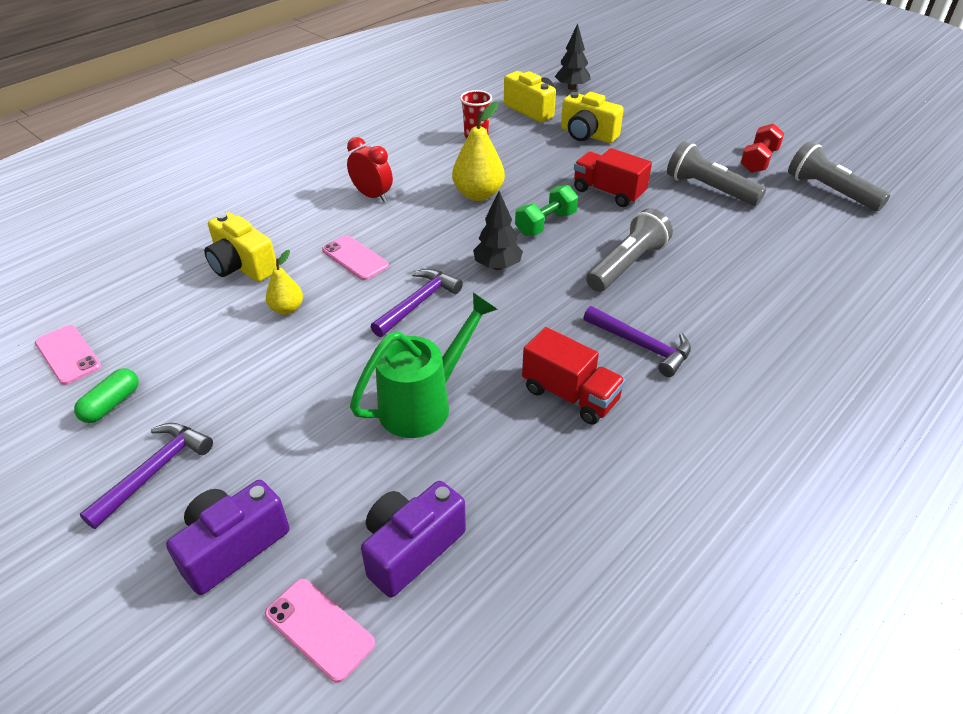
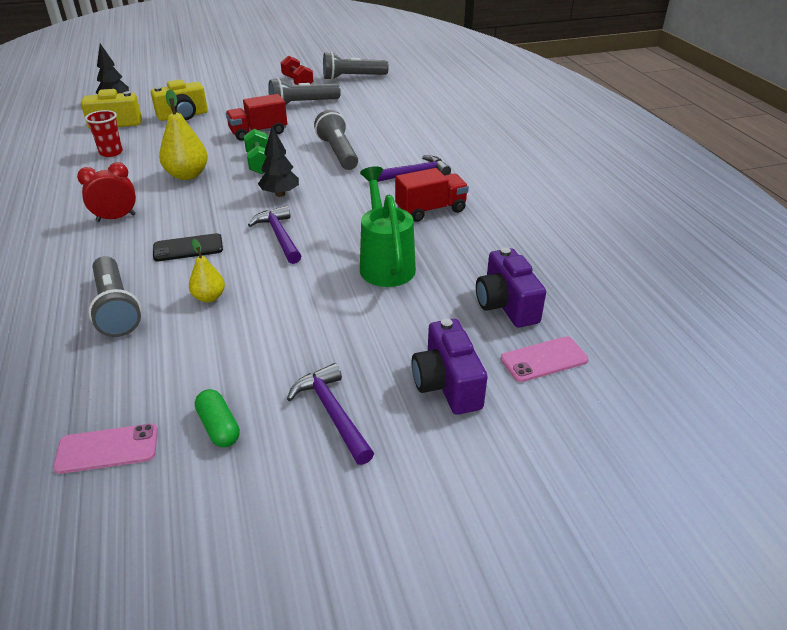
camera: 60 degrees left, 5 degrees down
(242, 266) = (116, 308): yellow camera -> grey flashlight
(355, 258) = (188, 248): pink phone -> black phone

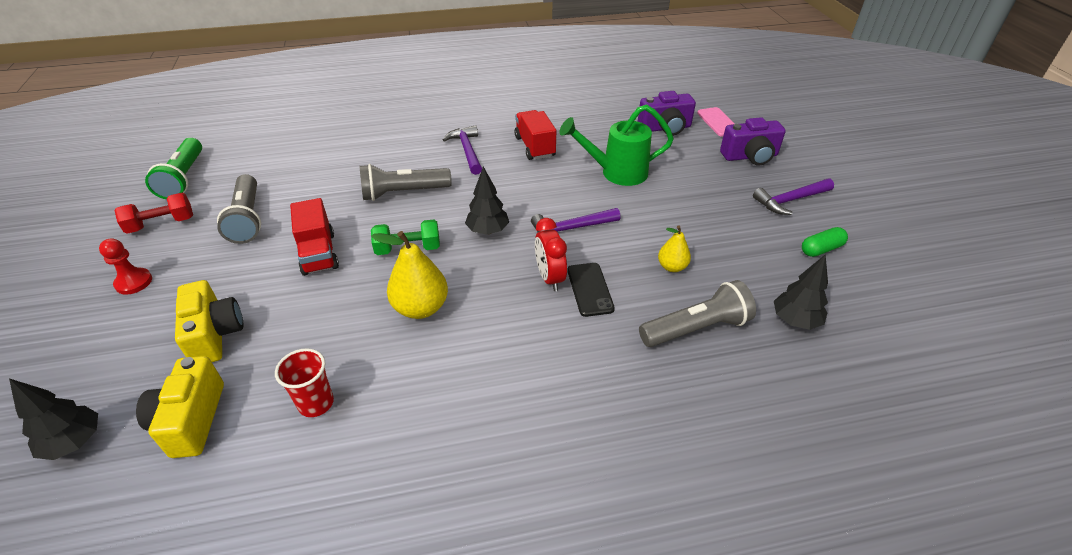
camera: 85 degrees left, 5 degrees up
(101, 380) = (795, 321): none -> black tree
(107, 449) = (863, 303): pink phone -> none
(116, 218) = (519, 360): red clock -> red clock (550, 278)
(238, 87) = (134, 282): none -> red pawn
(353, 77) = (184, 178): grey flashlight -> green flashlight

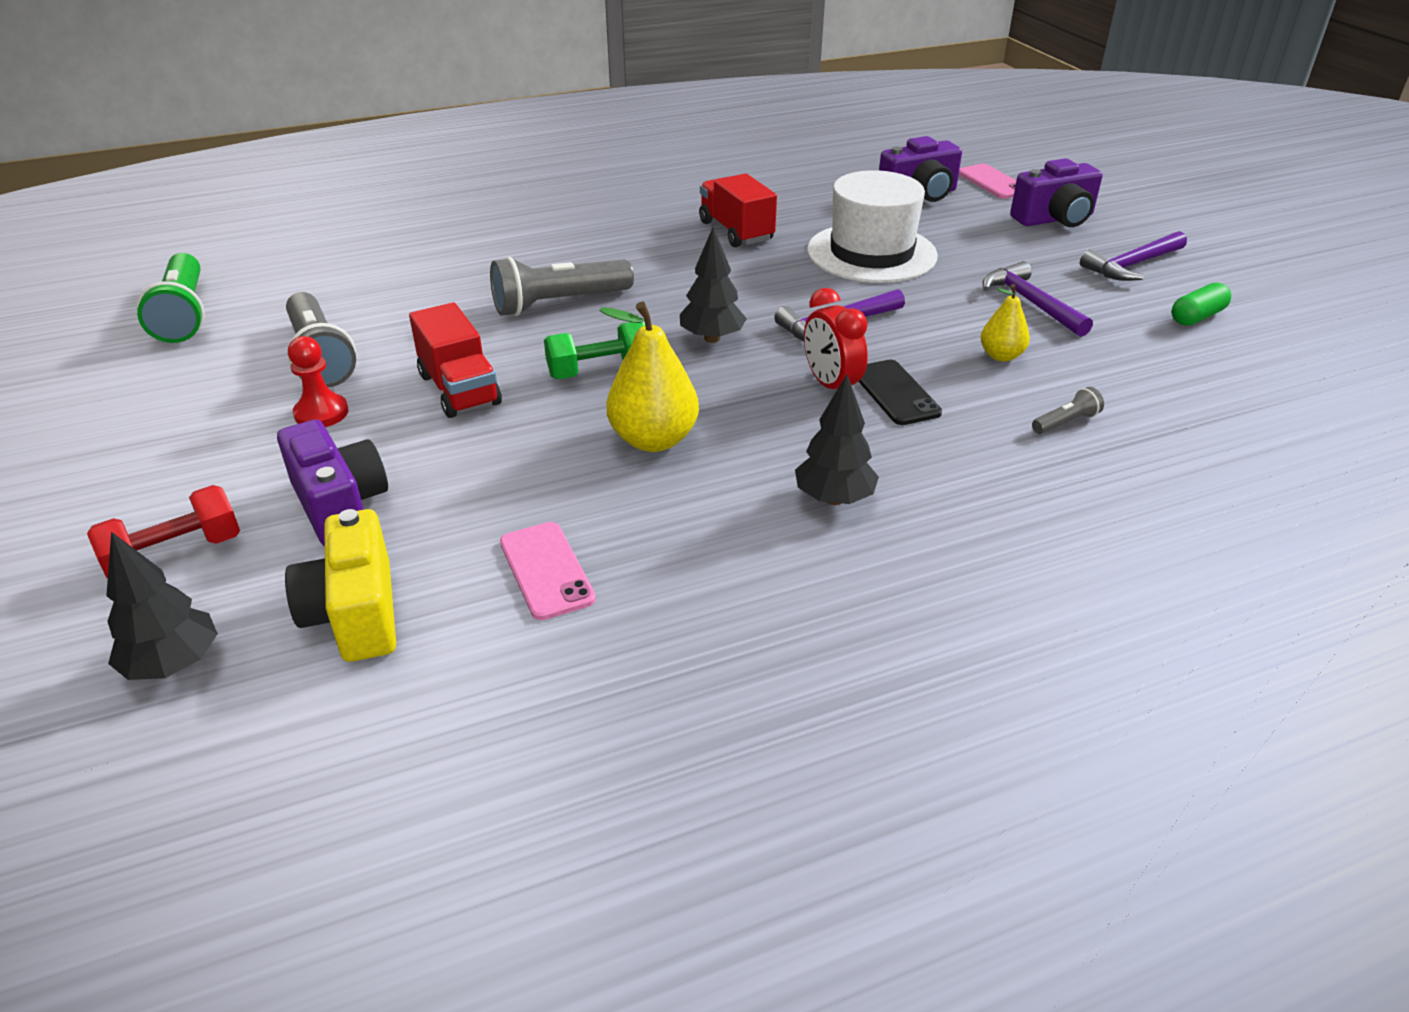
camera: 10 degrees left, 5 degrees down
(134, 282) = (167, 455): red pawn -> red pawn (321, 413)
(161, 224) = (176, 377): red dumbbell -> red dumbbell (175, 554)
(215, 335) = (340, 506): yellow camera -> purple camera
(316, 403) = (546, 570): red cup -> pink phone
(467, 151) = (634, 244): purple hammer -> purple hammer (1030, 303)
(616, 173) = (871, 253): green watering can -> white hat
(696, 328) = (1065, 422): grey flashlight -> grey flashlight, size x0.46
(795, 321) = (1195, 400): black tree -> black tree (834, 499)

